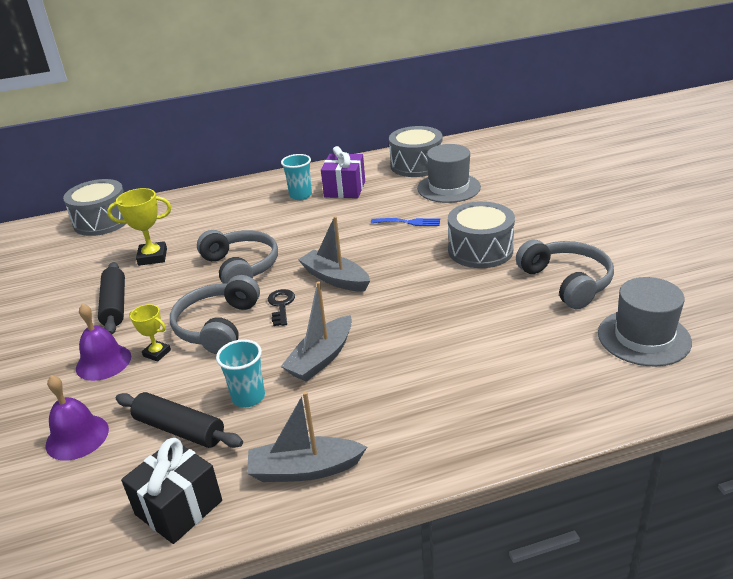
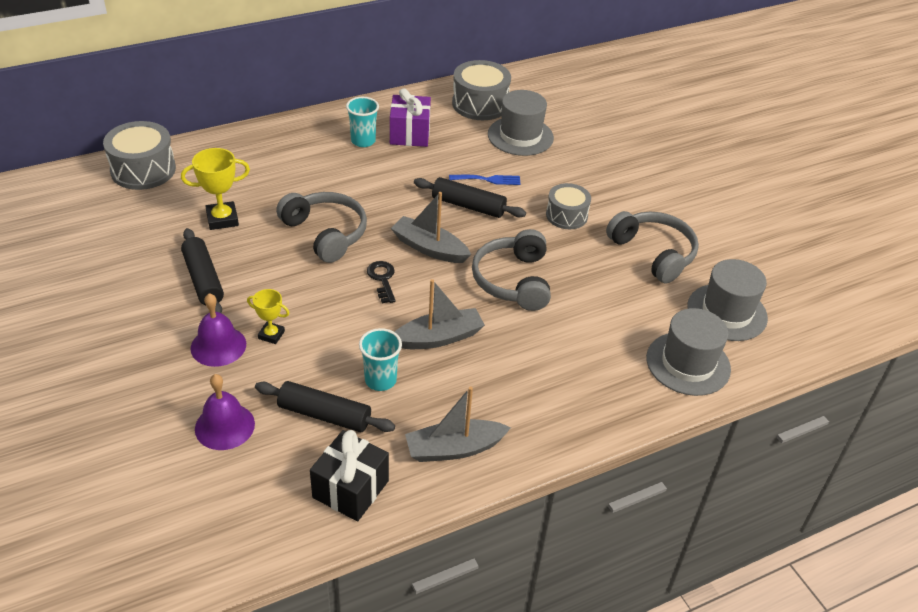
camera: 15 degrees left, 10 degrees up
(218, 326) = (325, 304): grey headphones -> grey headphones (513, 280)
(321, 358) = (439, 338): grey boat -> grey boat turned 135 degrees counterclockwise
(383, 243) = (468, 206): none -> black rolling pin
(480, 250) = (566, 215): grey drum -> grey drum, size x0.65
(591, 388) = (688, 363): none -> grey hat

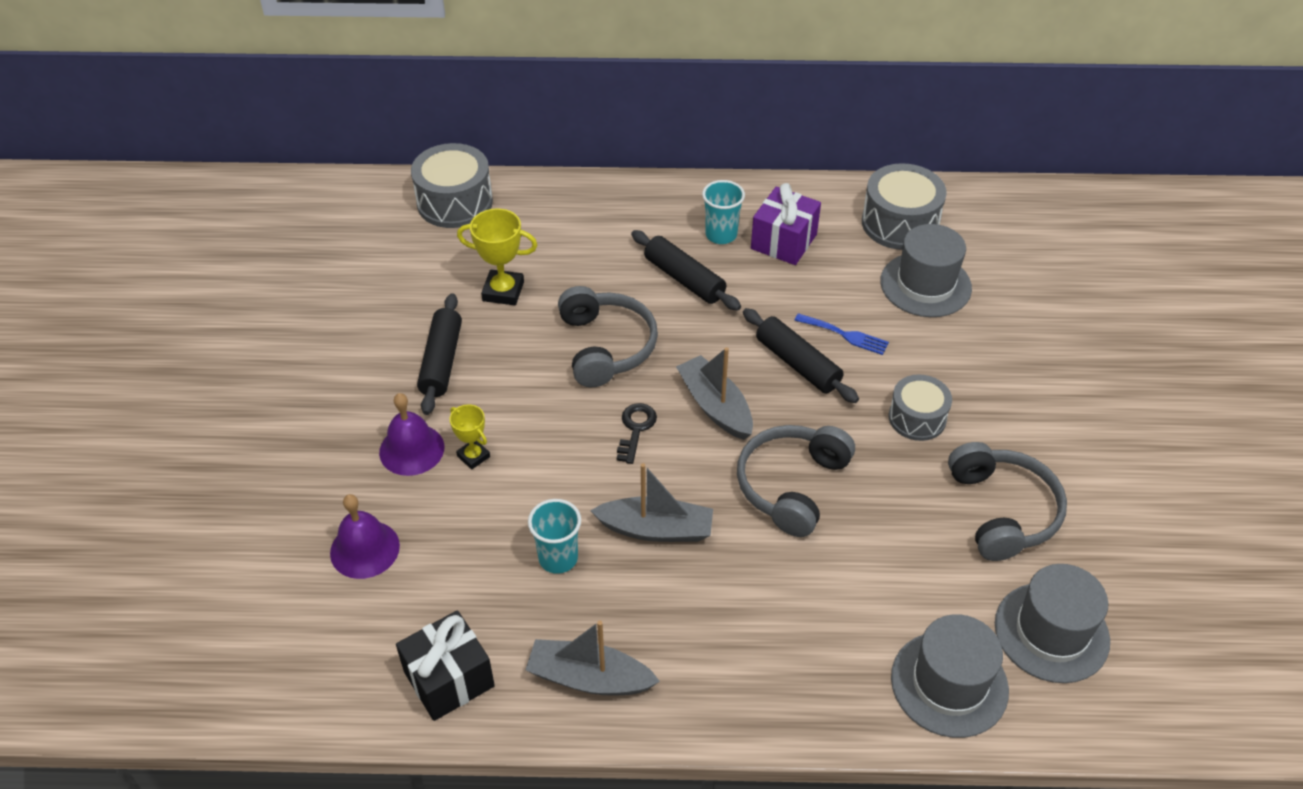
camera: 30 degrees right, 5 degrees up
(324, 415) = (473, 577): black rolling pin -> black rolling pin (684, 279)

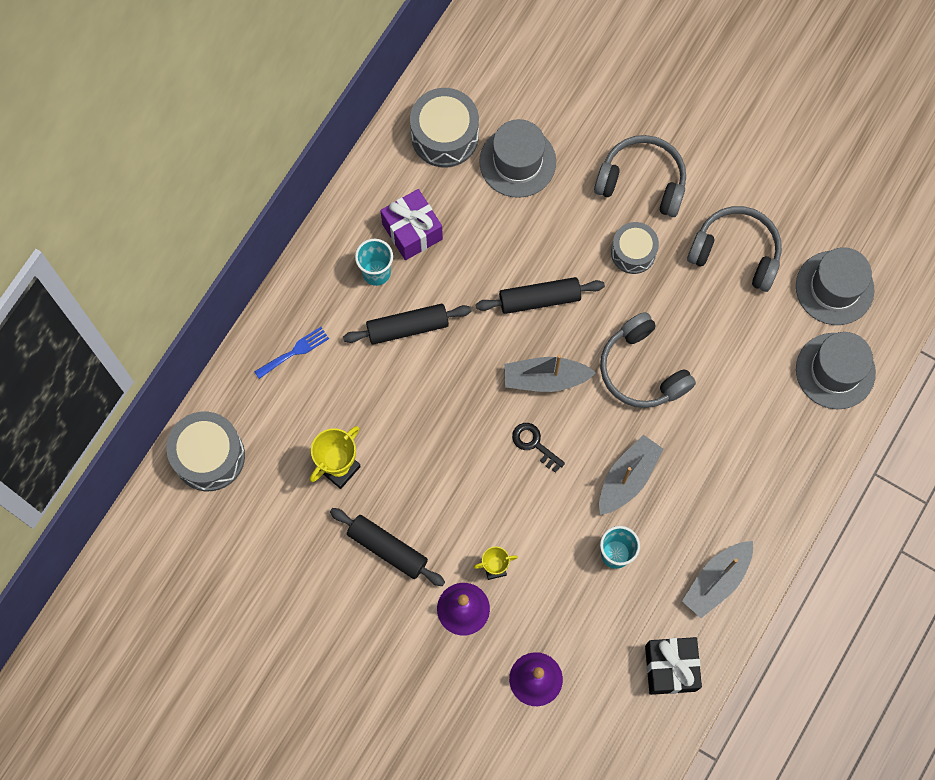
camera: 60 degrees left, 25 degrees up
(605, 346) = (443, 423): grey headphones -> grey headphones (642, 182)
(845, 335) = (532, 249): blue fork -> blue fork (294, 351)

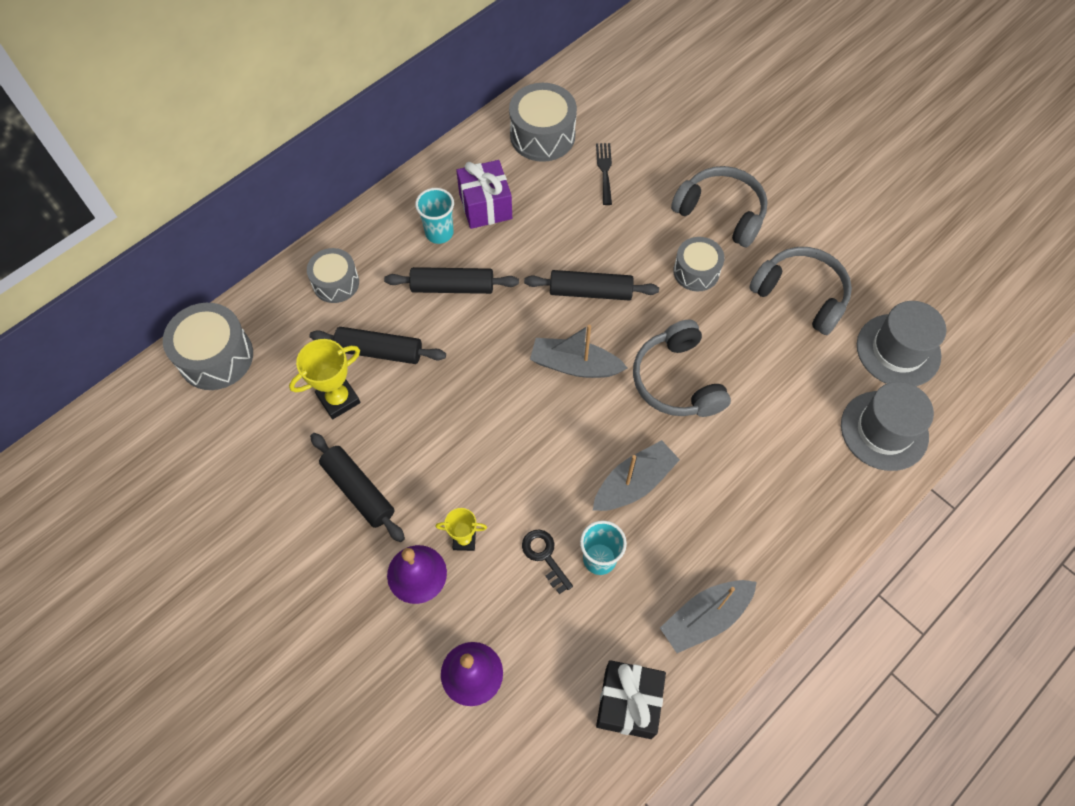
camera: 15 degrees right, 10 degrees down
(294, 351) = (336, 283): blue fork -> grey drum
(360, 411) = (379, 351): none -> black rolling pin
(517, 162) = (604, 170): grey hat -> black fork
(534, 444) = (544, 425): black key -> black key (544, 556)

